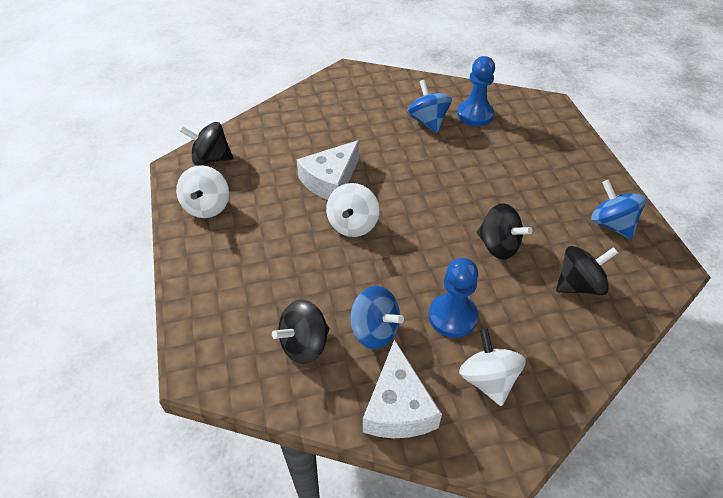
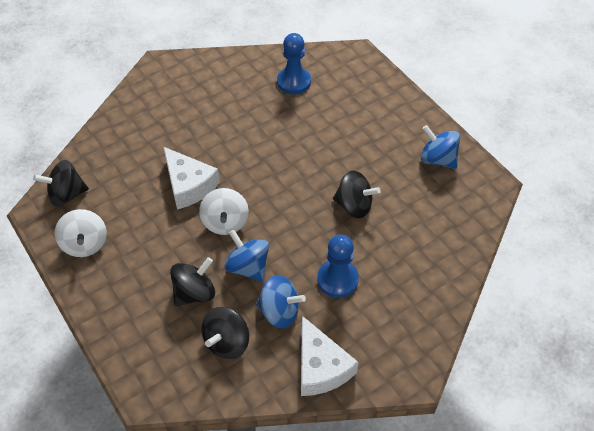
camera: 20 degrees left, 5 degrees up
(330, 180) = (189, 185): white cheese -> white cheese turned 60 degrees counterclockwise
(428, 121) = (254, 100): blue spinning top -> blue spinning top (248, 267)
(488, 379) = (381, 322): white spinning top -> none
(579, 285) = (427, 221): black spinning top -> black spinning top (194, 292)

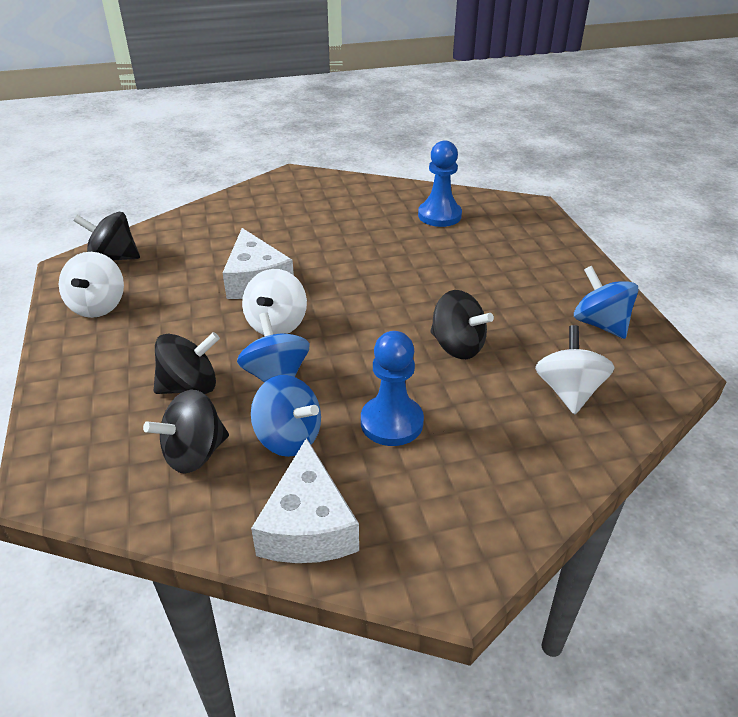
camera: 20 degrees right, 15 degrees down
(434, 222) = (568, 391): none -> white spinning top

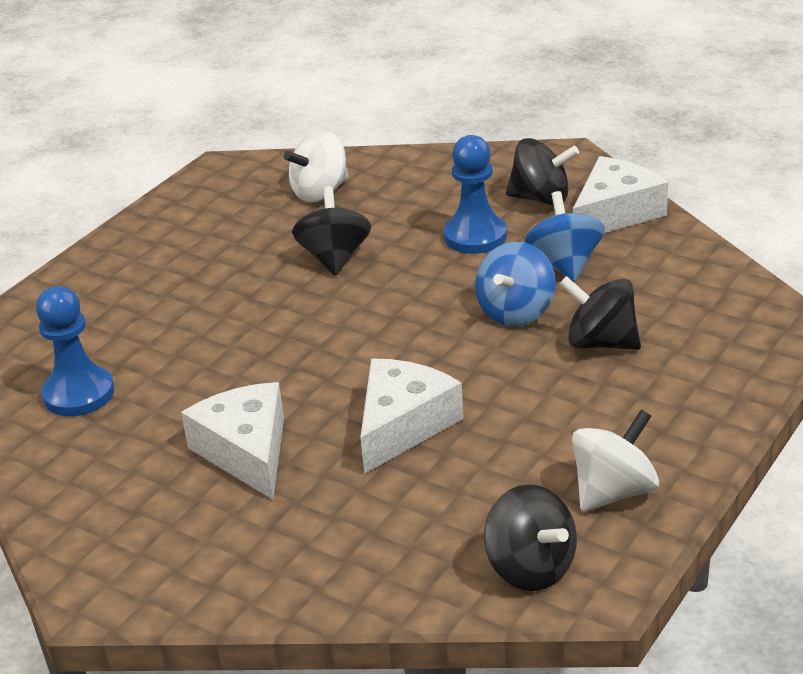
camera: 130 degrees left, 5 degrees down
(194, 454) = (650, 289): black spinning top -> black spinning top (541, 198)
(277, 324) = (452, 360): white spinning top -> none
(317, 234) = (246, 451): none -> white cheese
(600, 324) = (198, 215): blue spinning top -> none

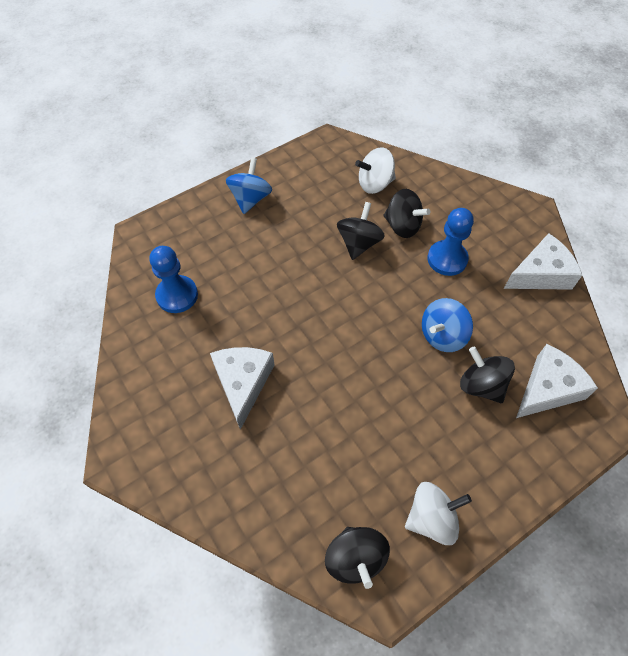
camera: 20 degrees right, 25 degrees up
(403, 425) = (336, 402): white cheese -> white cheese (548, 389)
(541, 198) = (501, 242): black spinning top -> black spinning top (402, 226)
(565, 264) = (490, 306): blue spinning top -> blue spinning top (250, 199)

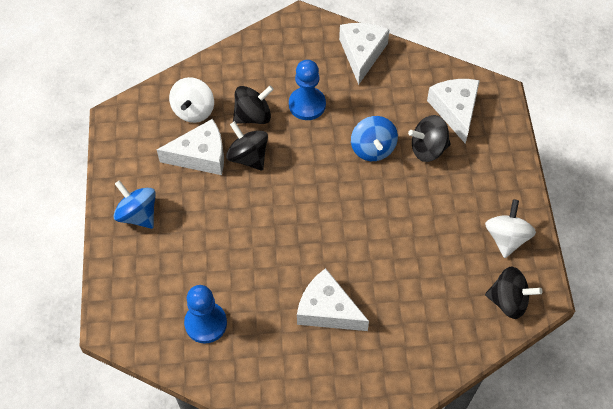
camera: 60 degrees left, 0 degrees up
(335, 210) = (200, 155): none -> white cheese

